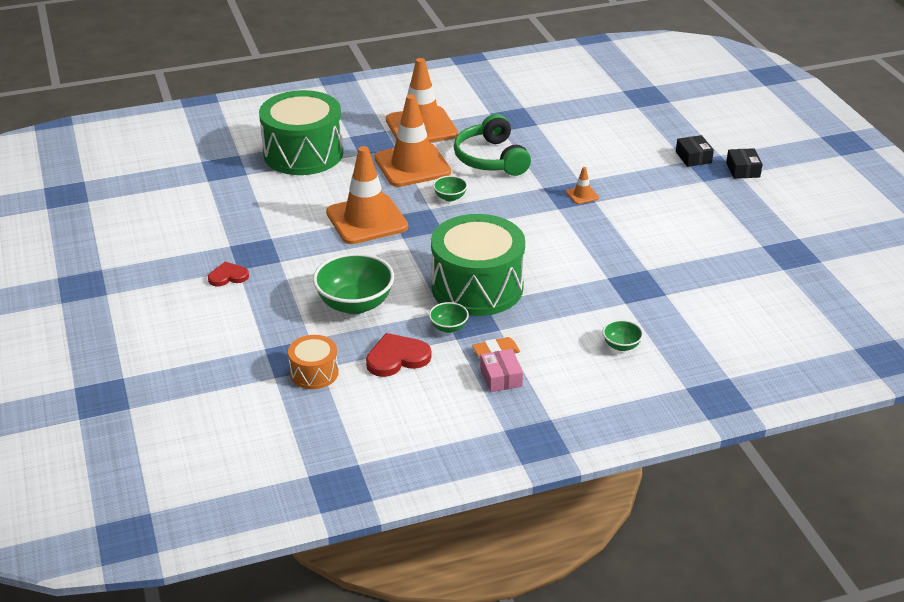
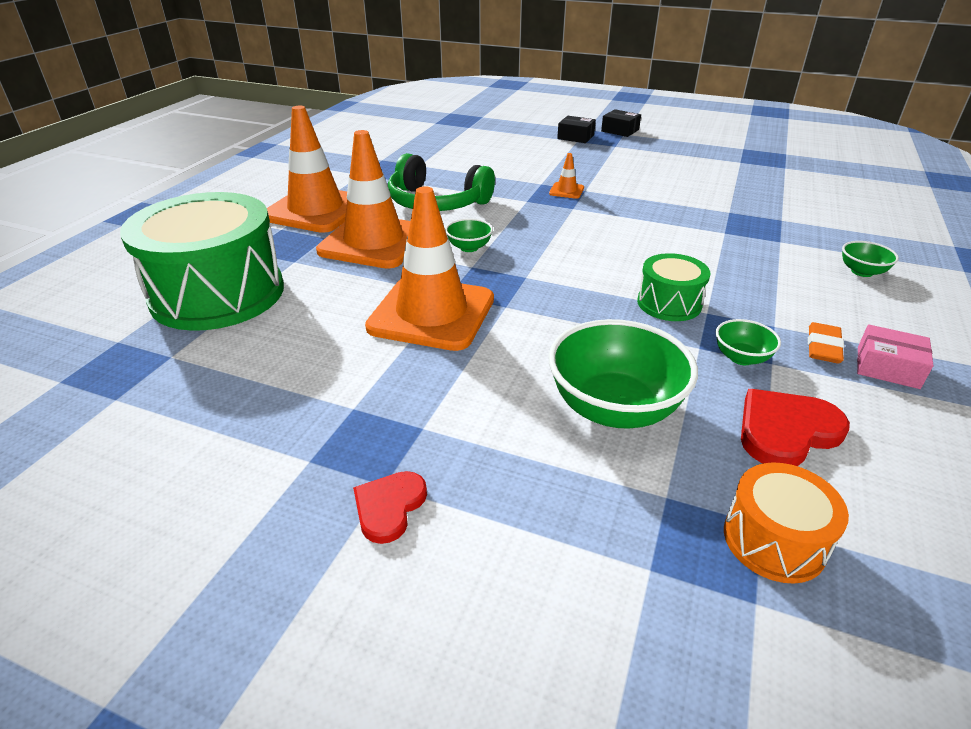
camera: 50 degrees left, 0 degrees up
(397, 358) = (786, 431): red heart -> red heart turned 45 degrees clockwise
(477, 287) = (669, 303): green drum -> green drum, size x0.48

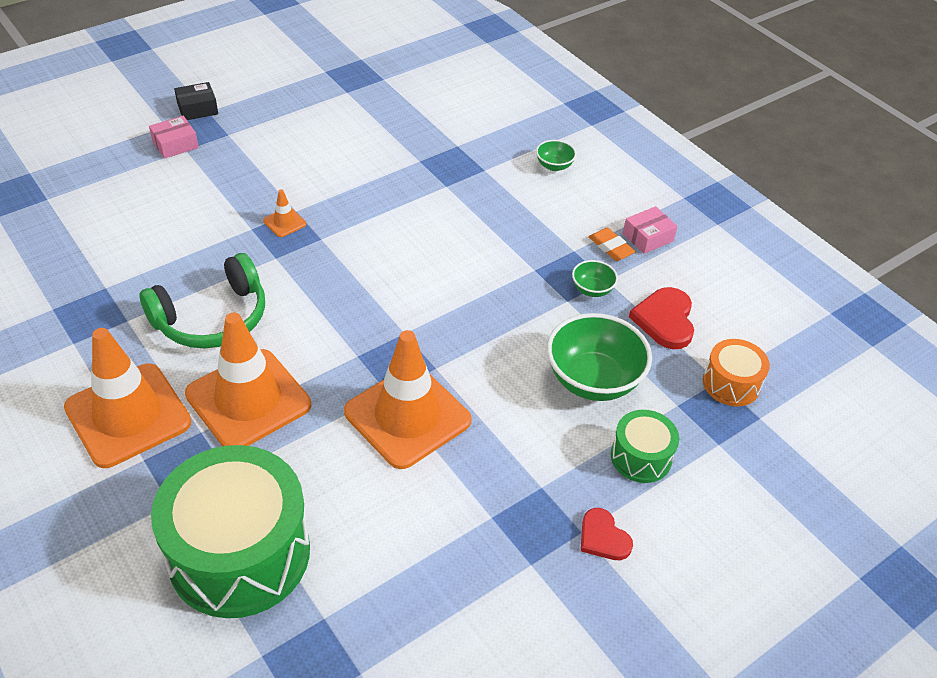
camera: 60 degrees left, 10 degrees up
(469, 247) = (324, 341): green bowl -> none
(575, 137) = (175, 144): black box -> pink box
(669, 303) = (509, 280): green drum -> green drum (641, 457)

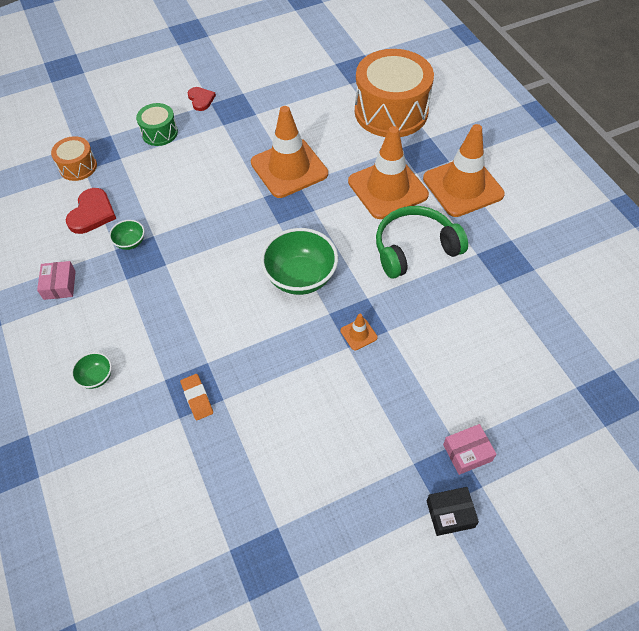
camera: 165 degrees left, 10 degrees up
(239, 553) = (391, 111): green drum -> orange drum
(593, 380) = (164, 178): green bowl -> green bowl (300, 277)
(611, 247) = (95, 278): orange eraser -> orange eraser (197, 398)
(648, 237) = (59, 285): pink box -> pink box turned 75 degrees counterclockwise

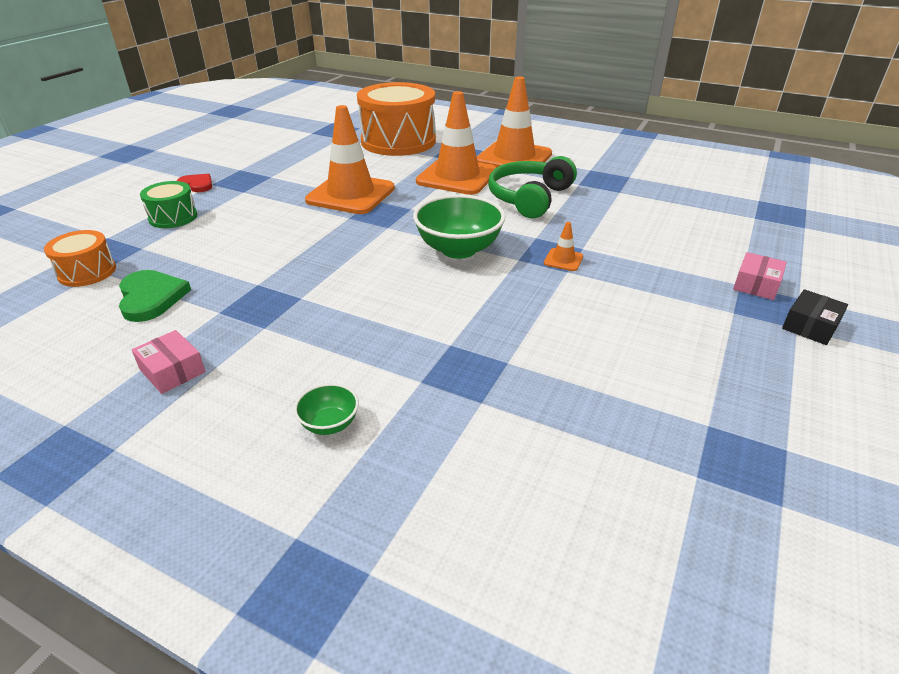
camera: 40 degrees left, 20 degrees down
(92, 213) = (151, 298): red heart -> green heart
(130, 242) = (234, 299): green bowl -> none
(197, 398) = (479, 376): orange eraser -> none

